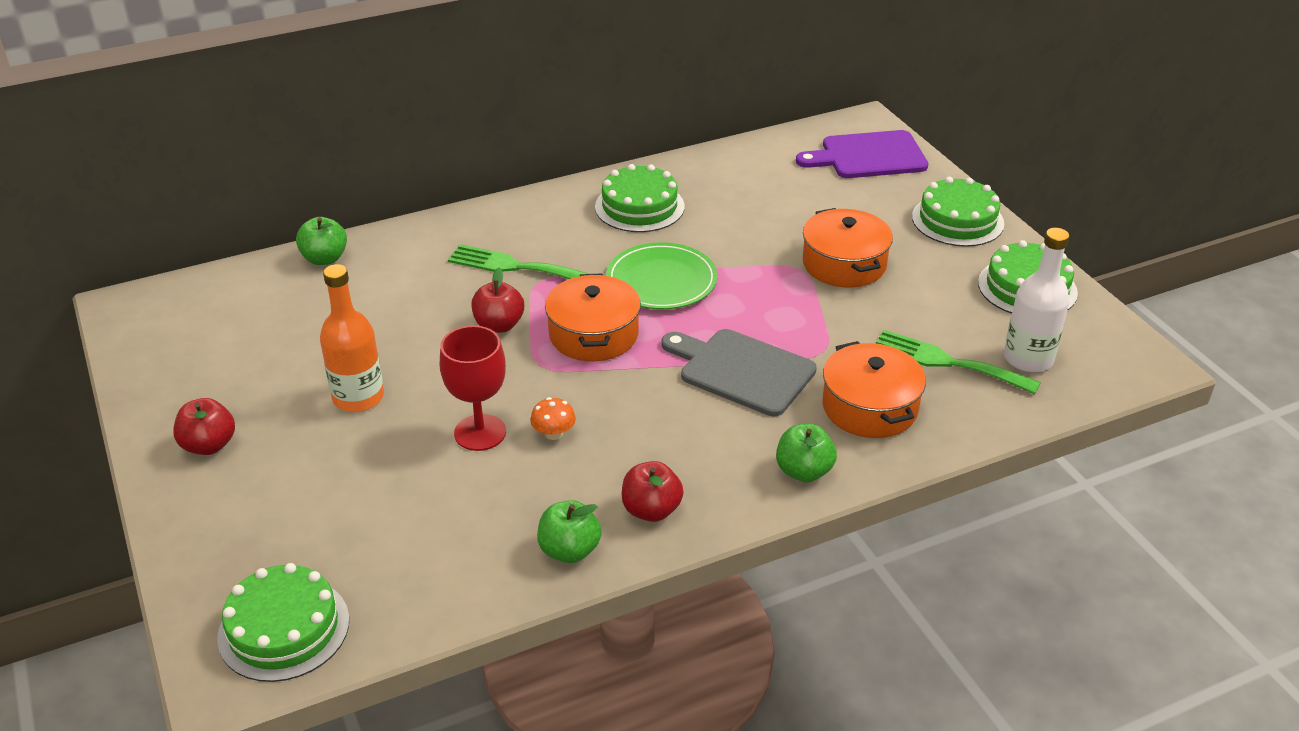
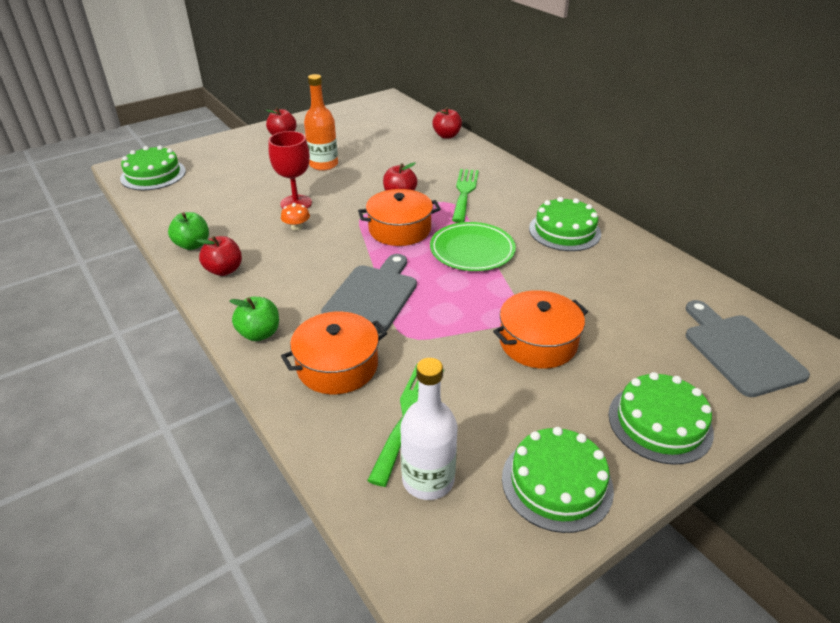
camera: 80 degrees right, 0 degrees up
(325, 258) = (446, 136): green apple -> red apple
(868, 156) = (739, 351): purple cutting board -> grey cutting board

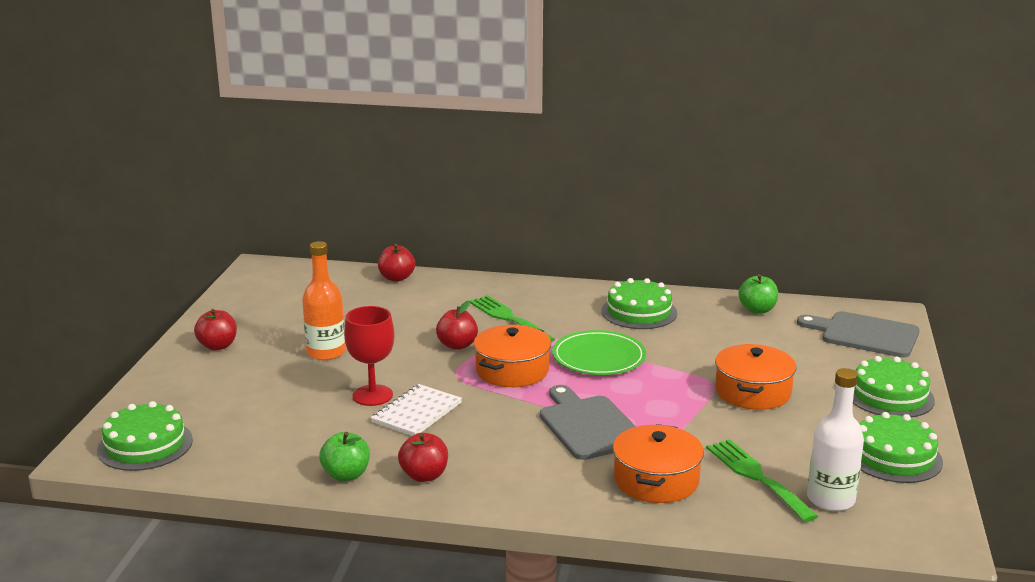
camera: 45 degrees left, 15 degrees down
(259, 333) = (556, 496): green apple -> green apple (757, 310)
(296, 227) = (416, 412): orange mushroom -> white notebook

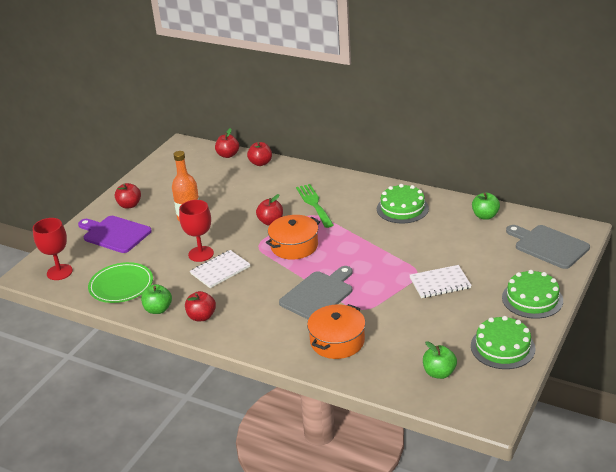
camera: 20 degrees right, 10 degrees up
(145, 445) = (59, 272): green cake -> red goblet
(213, 385) = (114, 234): none -> purple cutting board
(340, 272) = (228, 155): none -> red apple
(588, 425) = (318, 294): grey cutting board -> grey cutting board turned 45 degrees clockwise
(598, 357) = (354, 242): green plate -> green plate (121, 285)
(753, 392) = (440, 283): orange pot -> white notebook
(756, 477) = (402, 348): green fork -> none
(831, 499) = (439, 373): white bottle -> green apple

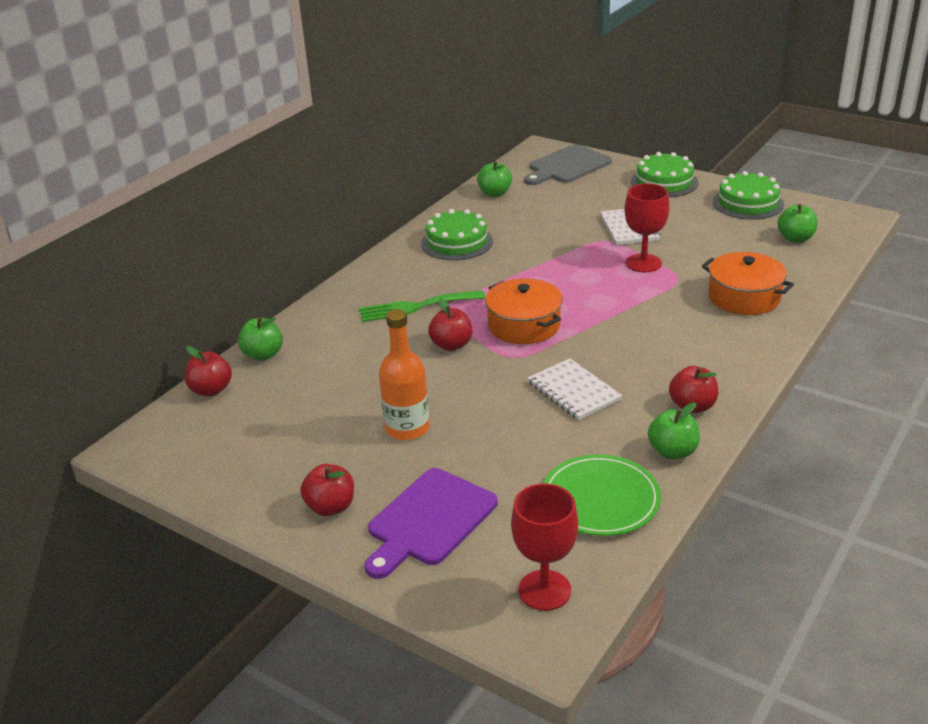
camera: 85 degrees left, 0 degrees up
(201, 254) = (523, 412): red goblet -> red goblet (643, 263)
(260, 163) = (263, 355): red apple -> green apple
(318, 294) = (644, 308): grey cutting board -> none

